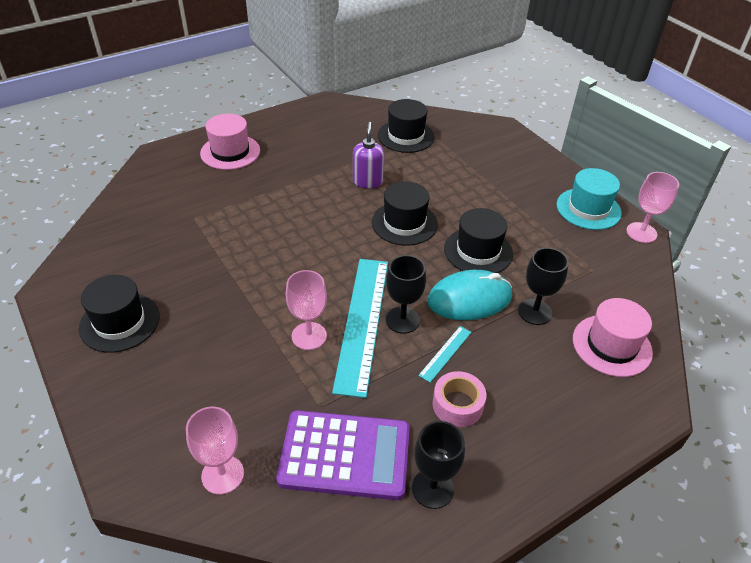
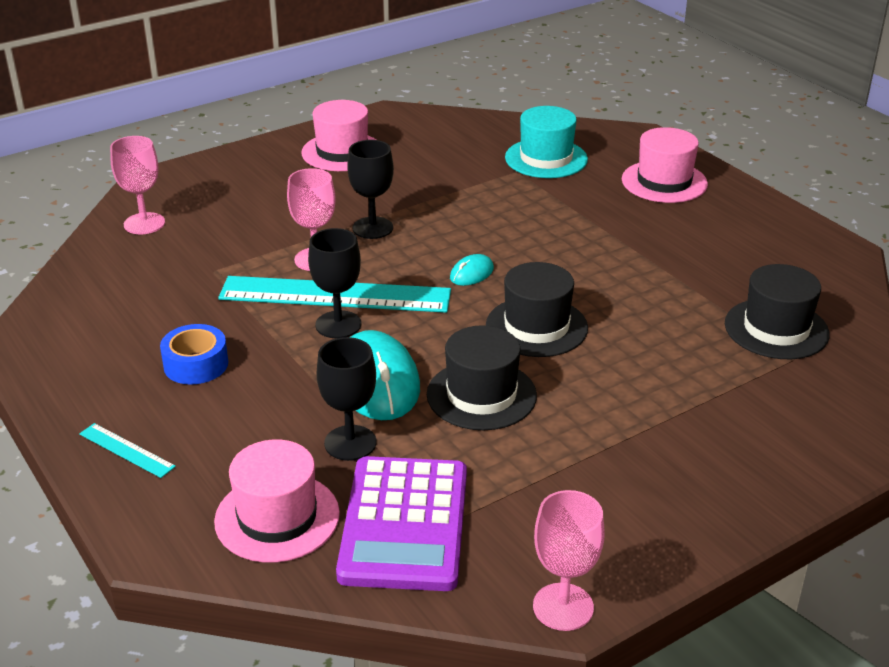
camera: 90 degrees right, 10 degrees down
(119, 322) = (342, 152): black hat -> pink hat
(338, 249) = (471, 273): none -> turquoise mouse
(345, 455) = (147, 288): purple calculator -> purple calculator (404, 524)
(368, 181) = (631, 293): purple soap dispenser -> none
(432, 488) = (90, 343): black goblet -> black goblet (372, 228)
(445, 353) = (278, 357): turquoise ruler -> turquoise ruler (126, 450)
(457, 405) = (196, 364): pink tape -> blue tape
(588, 209) = (622, 539): turquoise hat -> turquoise hat (546, 158)

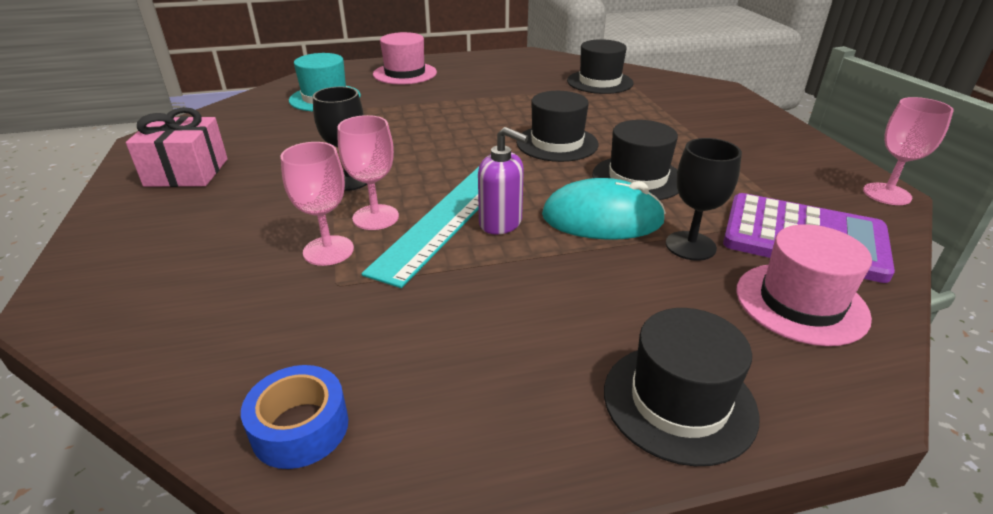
camera: 70 degrees left, 0 degrees up
(126, 450) = (679, 402): turquoise ruler -> black hat
(144, 223) = (163, 327): pink goblet -> pink goblet (328, 250)
(196, 364) = (523, 322): blue tape -> blue tape (300, 427)
(338, 325) = (501, 223): black goblet -> purple soap dispenser
(342, 152) = (187, 172): pink hat -> pink gift
(471, 273) = (465, 152): turquoise mouse -> none

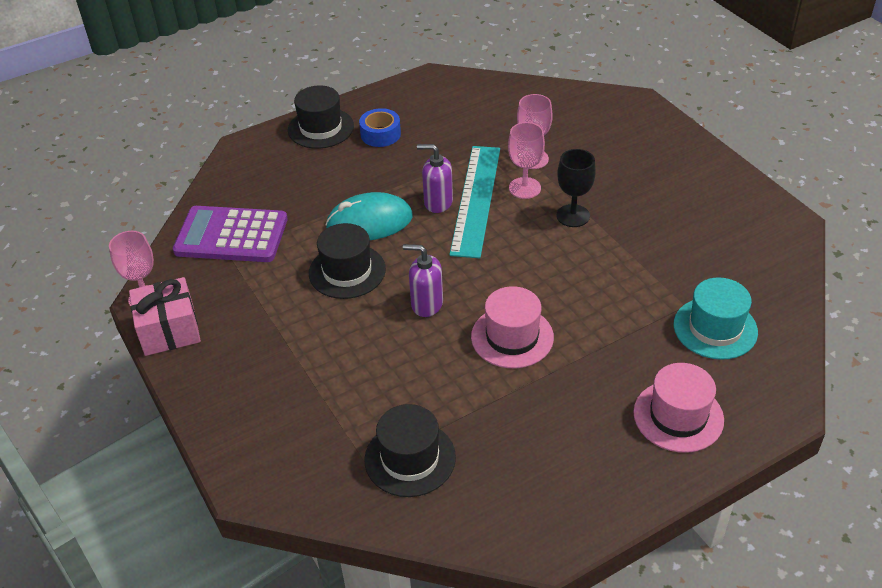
camera: 165 degrees right, 10 degrees up
(187, 172) = (704, 195): pink gift -> pink gift (169, 330)
(300, 427) = (472, 88): blue tape -> blue tape (380, 134)
(557, 143) = (426, 304): black hat -> purple soap dispenser
(690, 246) = (309, 212): black goblet -> none
(801, 303) = (250, 187): pink hat -> pink hat (512, 337)

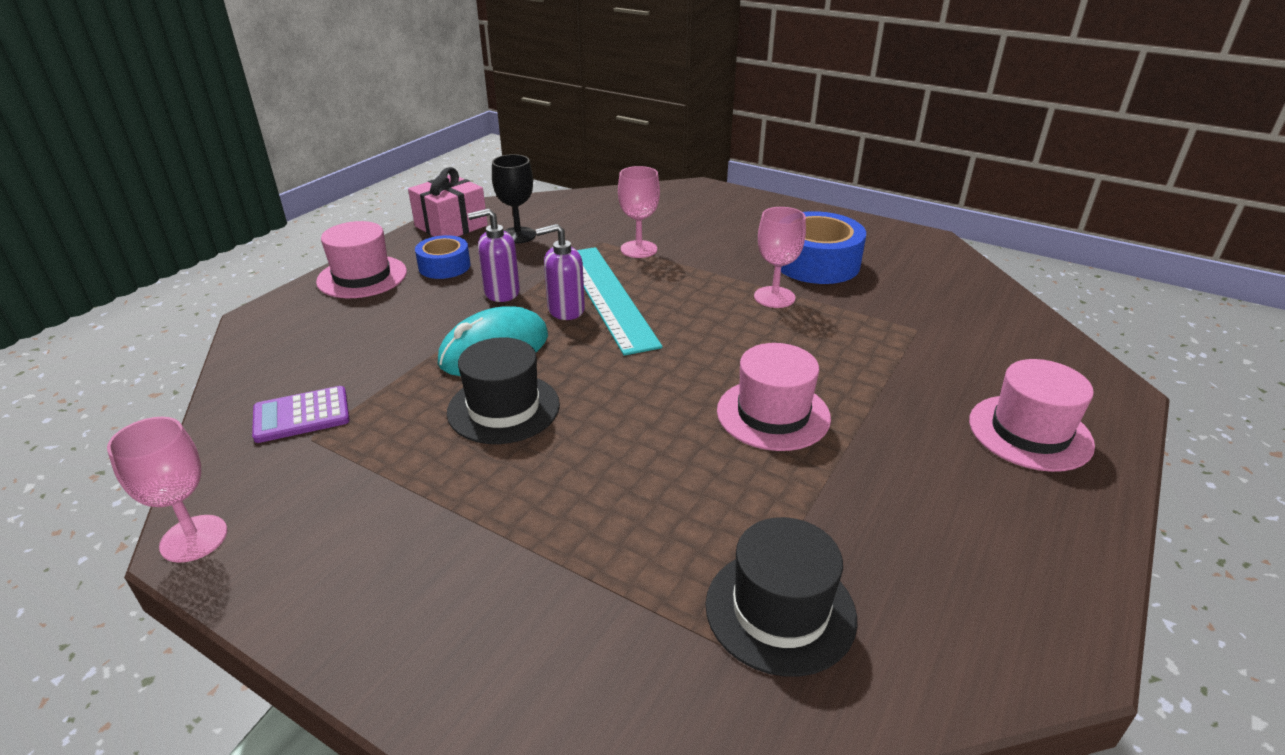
camera: 30 degrees left, 10 degrees down
(169, 330) = (261, 571): pink gift -> pink gift (451, 226)
(231, 235) = (301, 415): purple calculator -> purple calculator, size x0.57
(321, 128) = (362, 277): black hat -> pink hat
(426, 304) = (638, 412): purple soap dispenser -> purple soap dispenser (501, 292)
(524, 188) = (653, 274): pink goblet -> pink goblet (774, 297)
(573, 216) = (727, 285): black goblet -> black goblet (518, 235)
(664, 216) = (816, 263): none -> blue tape
(715, 328) = (967, 339): turquoise hat -> none

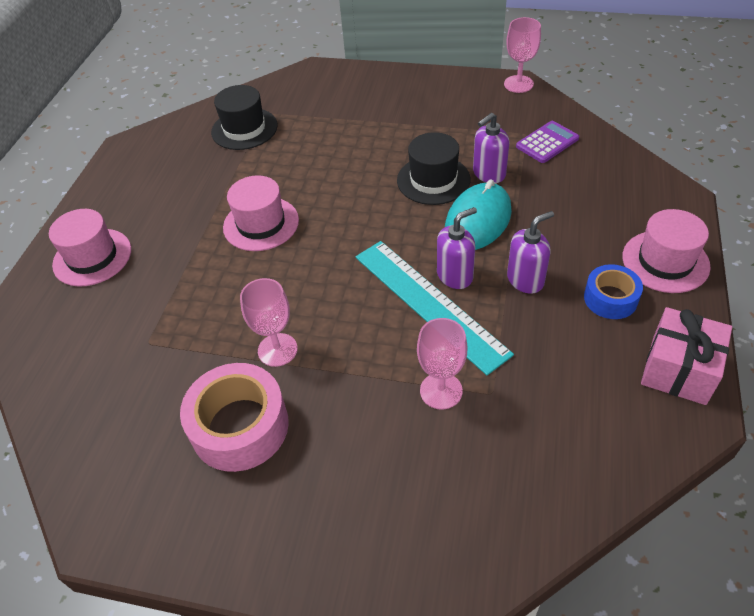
camera: 165 degrees right, 15 degrees up
(425, 396) = (488, 174): none -> purple soap dispenser
(518, 235) = (589, 375): black goblet -> none
(816, 263) = (240, 426): blue tape -> pink tape

